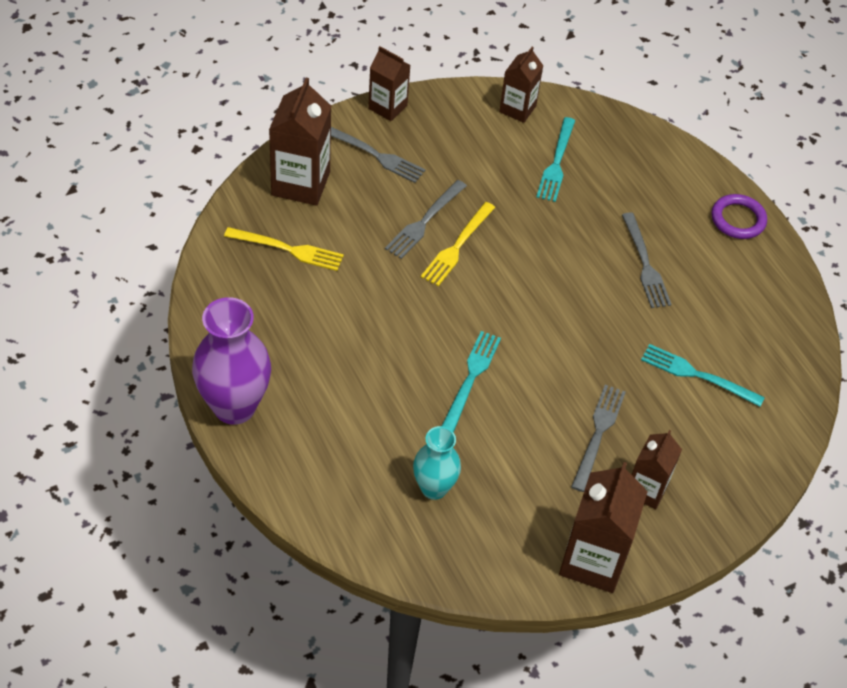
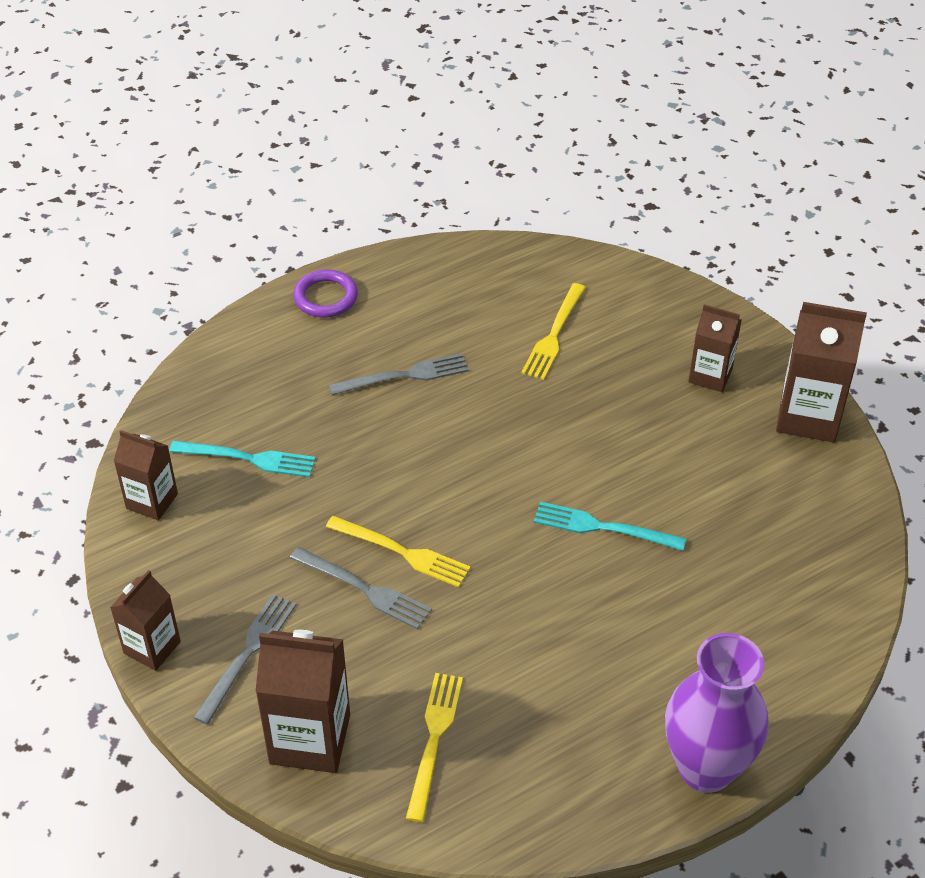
camera: 90 degrees left, 5 degrees down
(434, 488) = (763, 553): turquoise vase -> none
(598, 433) = (651, 414): grey fork -> none
(697, 375) = (554, 335): turquoise fork -> yellow fork

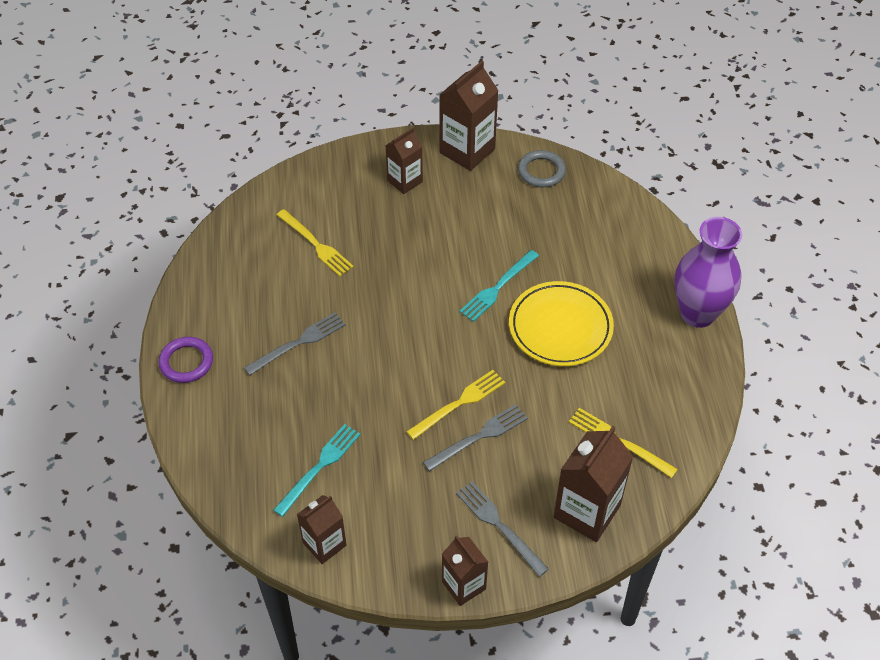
camera: 65 degrees left, 5 degrees up
(404, 375) = (299, 343): grey fork -> grey fork turned 45 degrees clockwise
(580, 615) = (560, 327): none -> yellow plate
(833, 505) = (541, 171): none -> grey ring

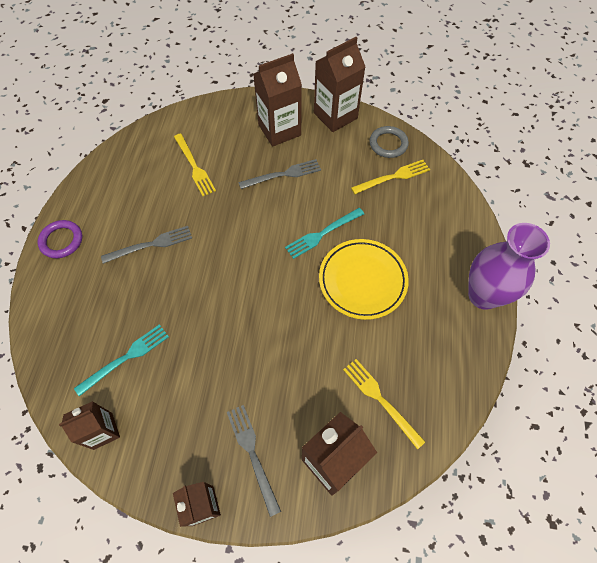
camera: 15 degrees right, 10 degrees up
(405, 181) = (279, 130): brown carton -> brown carton, size x1.61
(459, 403) = (258, 329): yellow fork -> yellow fork (393, 177)
(479, 436) = (264, 364): grey fork -> grey fork (283, 174)

